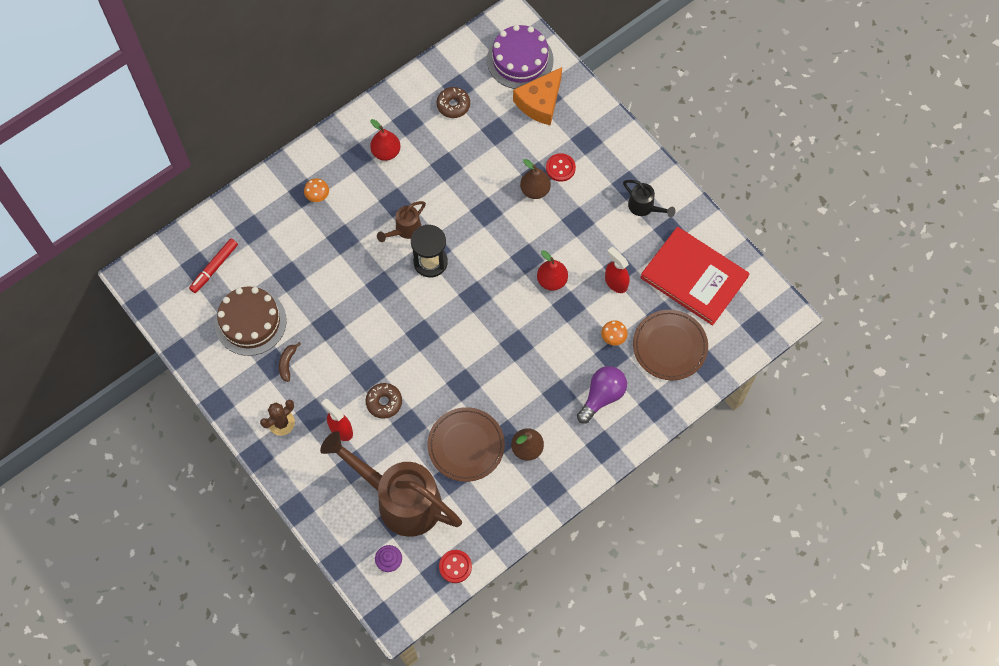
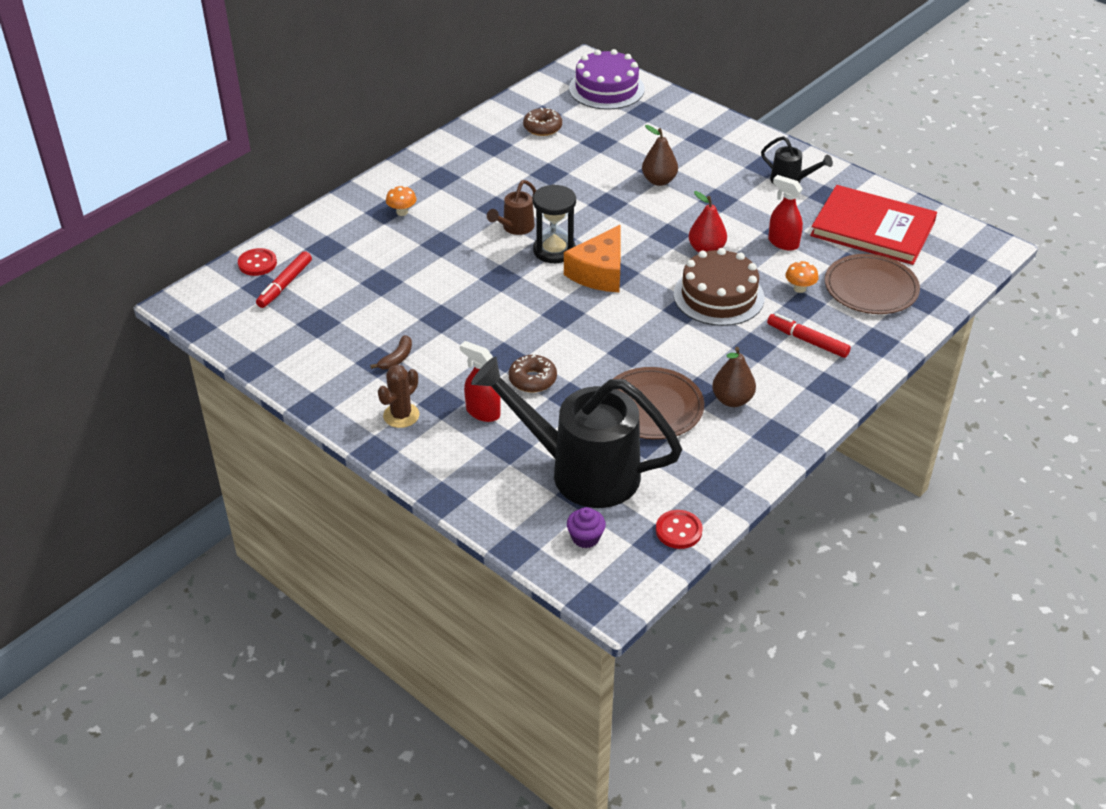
camera: 10 degrees left, 25 degrees down
(250, 322) = (340, 327): brown cake -> brown cake (718, 296)
(287, 363) = (397, 358): brown banana -> brown banana turned 150 degrees counterclockwise
(386, 152) = (475, 170): red pear -> none
(400, 499) = (581, 471): brown watering can -> black watering can
(540, 102) = (640, 116): orange cheese -> orange cheese (599, 272)
(560, 168) = (682, 161): red button -> red button (257, 263)
(602, 396) = (808, 341): purple light bulb -> red marker

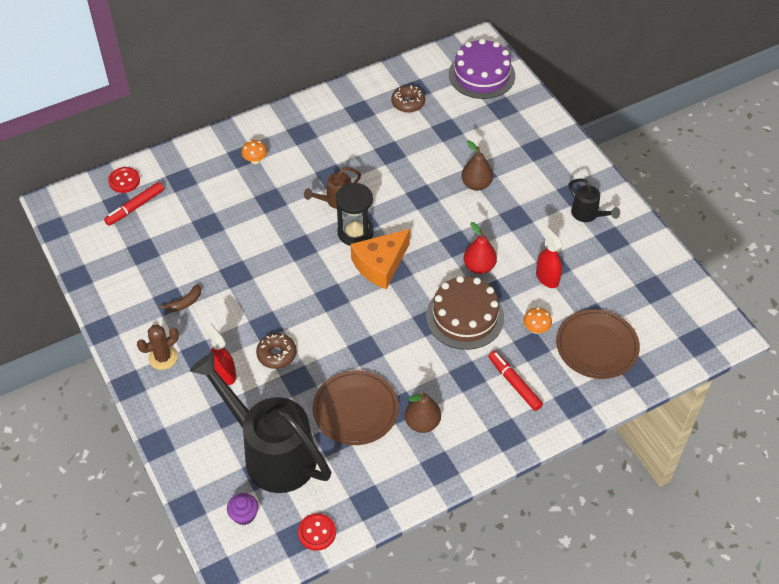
camera: 20 degrees right, 10 degrees up
(872, 228) = (632, 285): red book -> none

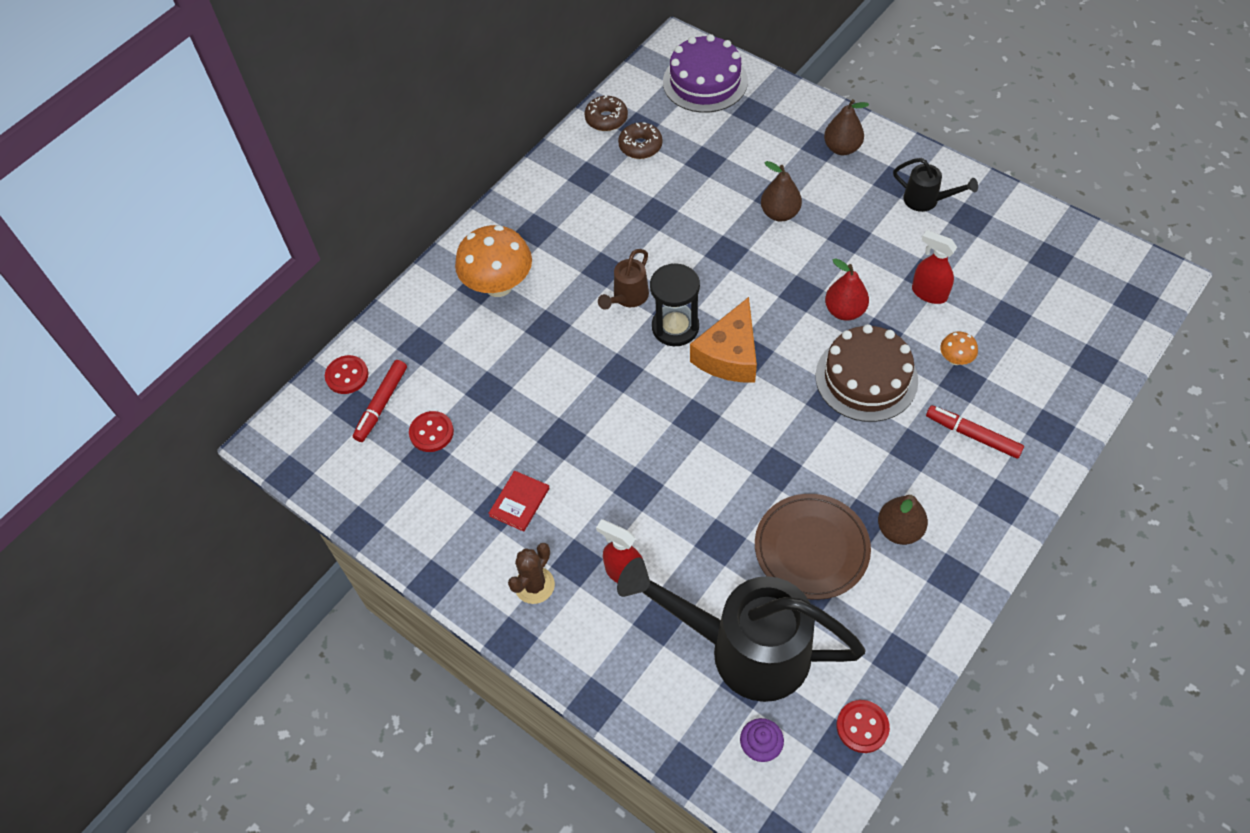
camera: 20 degrees left, 5 degrees up
(156, 237) = (431, 432): none -> red button
(185, 303) = (519, 502): brown banana -> red book
(255, 160) = (498, 285): orange mushroom -> orange mushroom, size x2.19
(276, 354) = (674, 520): brown donut -> brown donut (606, 119)
(550, 156) = (842, 148): none -> brown pear
(597, 346) = (1034, 351): brown plate -> none

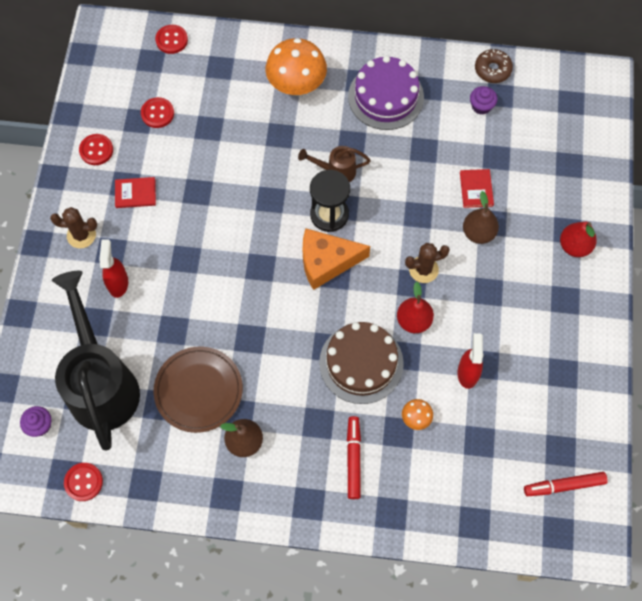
camera: 55 degrees right, 10 degrees up
(382, 404) = (162, 72): red marker -> red marker (564, 485)
(432, 518) = (96, 150): none -> red button
(640, 146) = (481, 106): brown donut -> purple cupcake
(705, 81) = (577, 116): purple cake -> purple cake (386, 97)
(730, 192) = (476, 189): none -> red book
(792, 276) = (423, 269): none -> brown cactus
(842, 148) = (574, 246): brown pear -> red pear
(926, 200) = (560, 332): black watering can -> none

